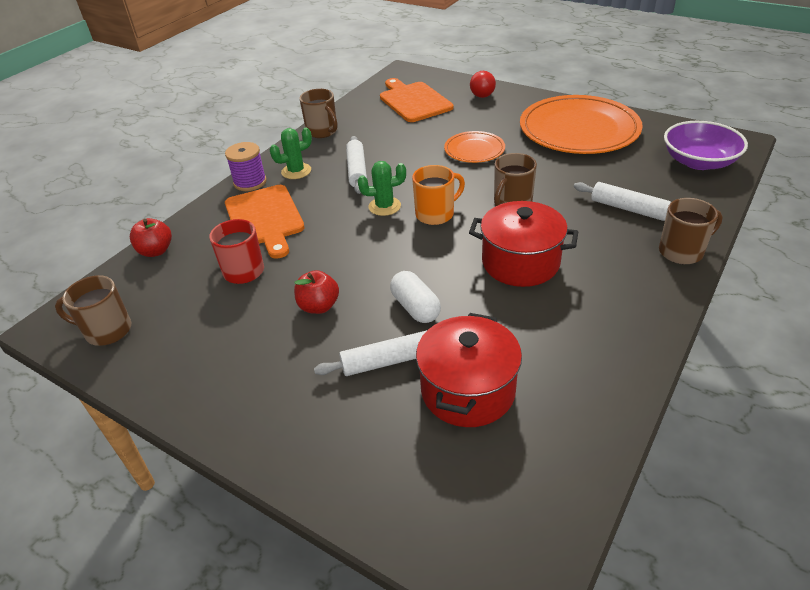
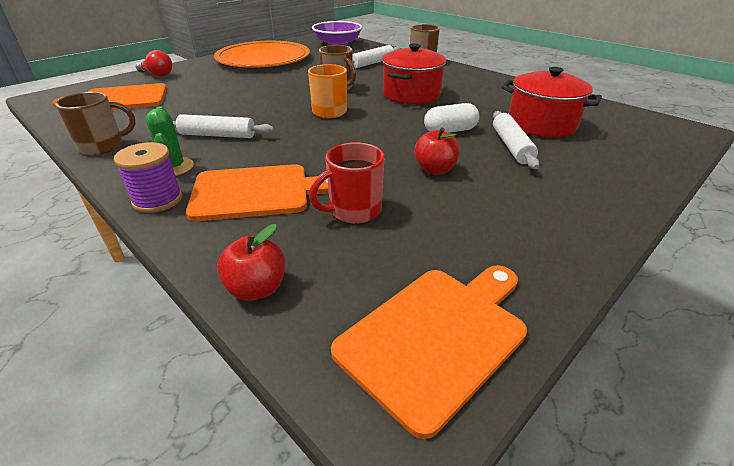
camera: 80 degrees left, 5 degrees down
(107, 330) = (436, 336): brown mug -> orange cutting board
(384, 206) = (297, 129): green cactus -> none
(474, 150) = (247, 88): orange plate -> none

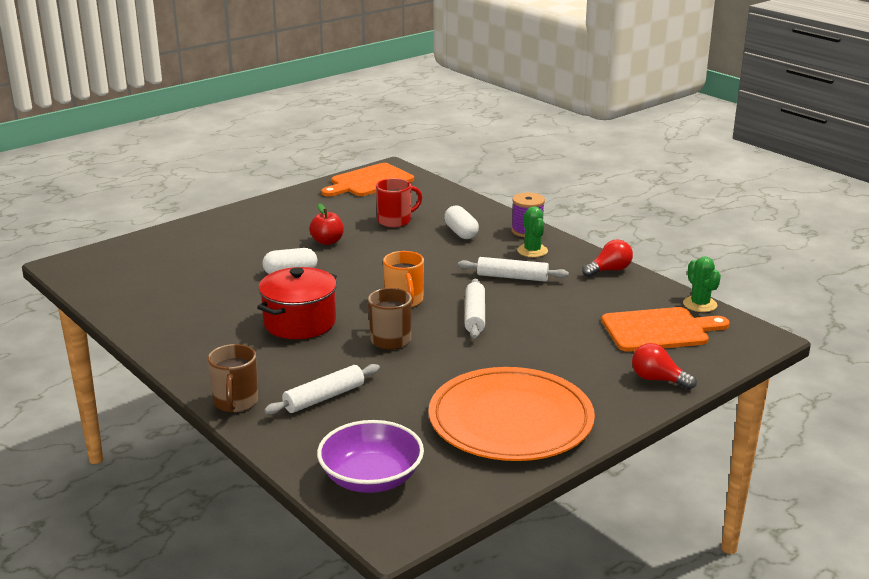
camera: 175 degrees left, 10 degrees down
(54, 118) = (700, 304): none -> green cactus
(103, 146) = (609, 270): brown mug -> red light bulb
(256, 288) = (449, 195): red apple -> none
(257, 192) = (461, 233): orange cutting board -> white capsule
(511, 146) = (249, 256): white rolling pin -> white rolling pin (474, 315)
(541, 124) = (195, 276): red pot -> none

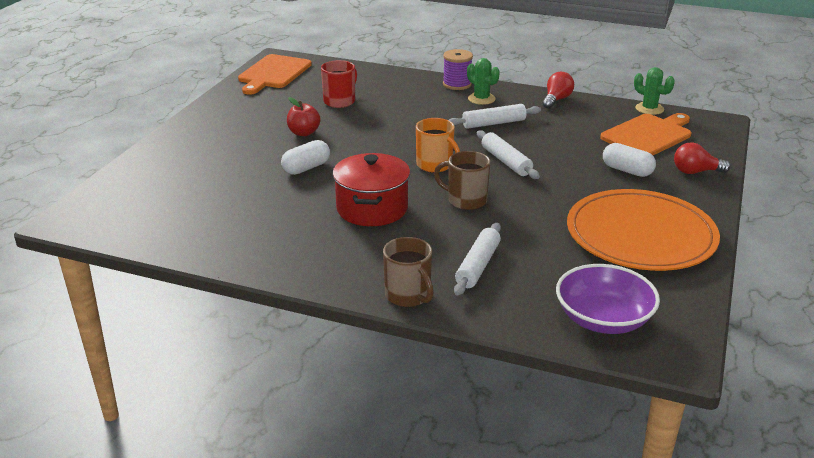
camera: 30 degrees left, 5 degrees up
(461, 233) = (407, 98): white capsule -> white capsule (627, 170)

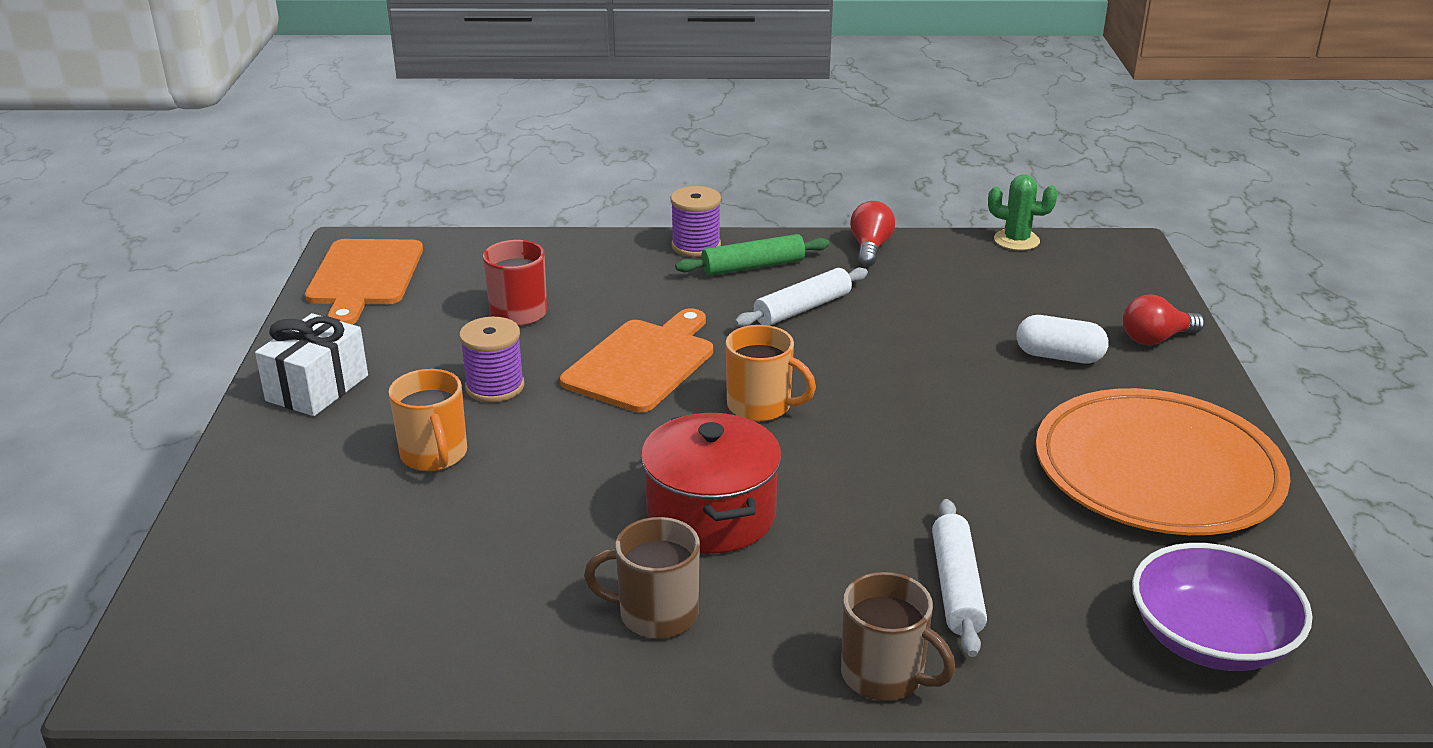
camera: 20 degrees left, 0 degrees up
(218, 119) = (317, 388): none -> white gift
(253, 157) = (434, 455): none -> orange mug
(304, 133) = (495, 387): red apple -> purple spool
(306, 168) = (544, 457): white capsule -> none
(466, 200) = (854, 464): brown mug -> brown mug (656, 614)
(481, 99) = (753, 266): green cactus -> green rolling pin
(506, 161) = (868, 376): white rolling pin -> none
(648, 135) = (1046, 287): orange cutting board -> orange cutting board (642, 363)

